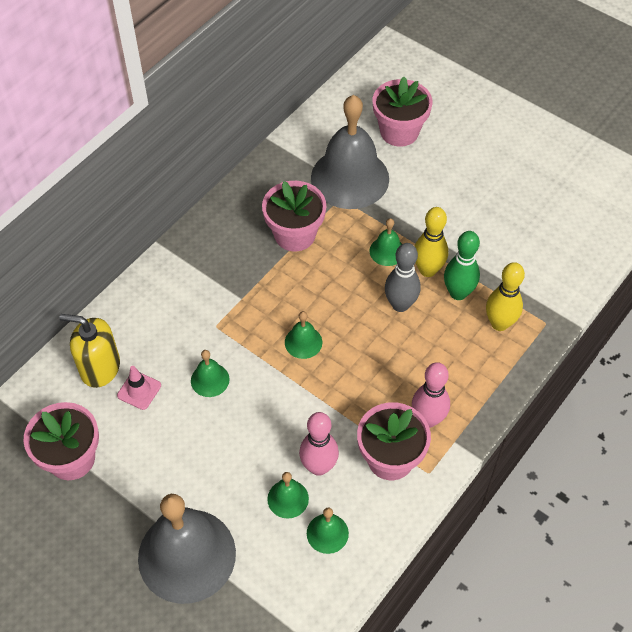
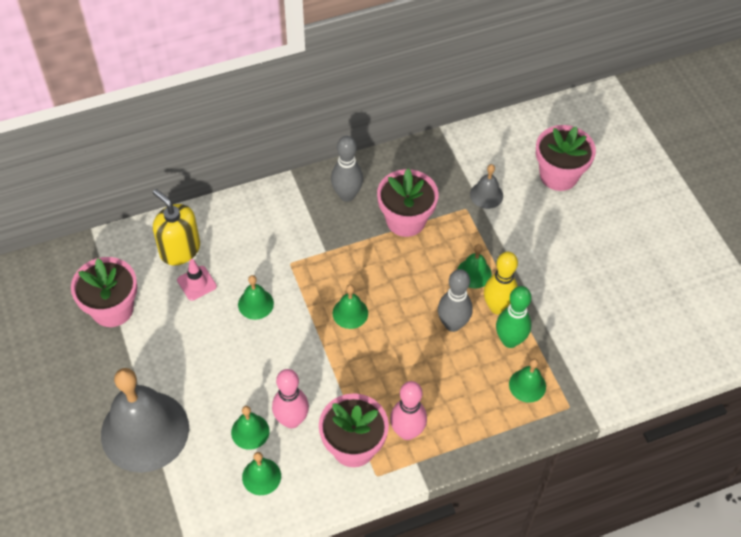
camera: 30 degrees right, 0 degrees up
(225, 238) = (347, 195): none -> grey bowling pin
(350, 178) = (486, 195): grey bell -> grey bell, size x0.44
(499, 323) = (527, 385): yellow bowling pin -> green bell

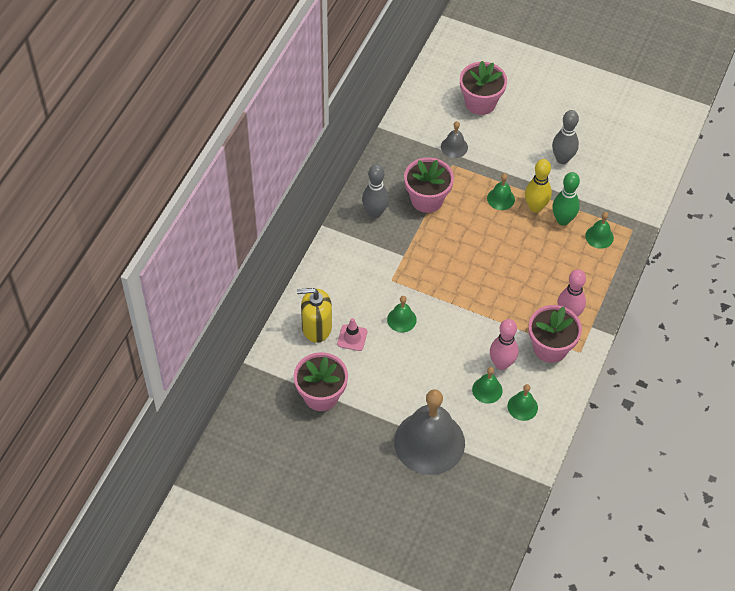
camera: 45 degrees left, 0 degrees up
(350, 313) = (461, 278): green bell -> none
(452, 324) = (523, 237): grey bowling pin -> grey bowling pin (562, 159)

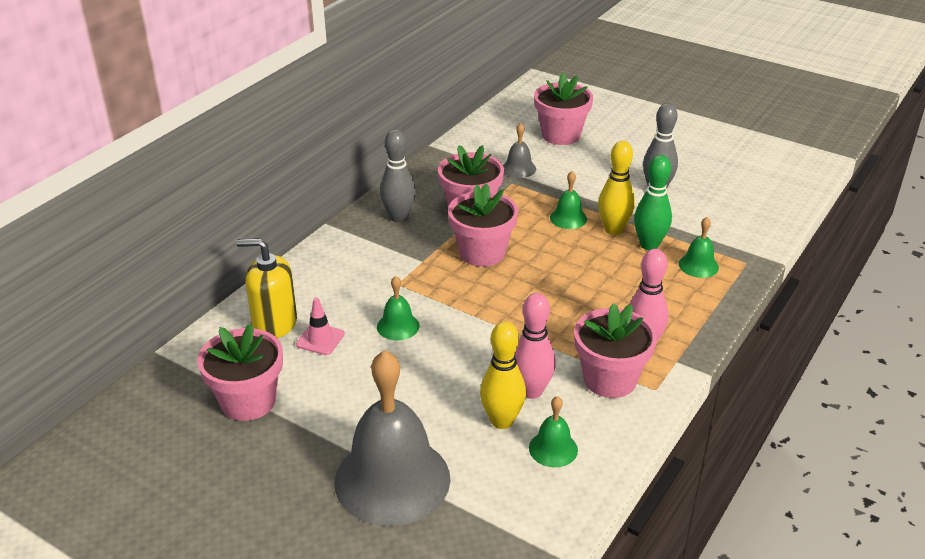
camera: 10 degrees right, 20 degrees down
(444, 242) = (482, 253): none -> pink flower pot
(487, 390) = (502, 421): green bell -> yellow bowling pin

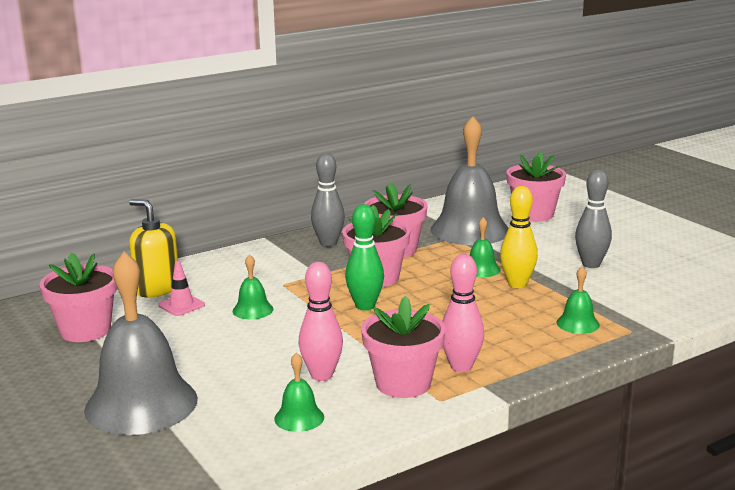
camera: 25 degrees right, 15 degrees down
(502, 421) = (274, 389): yellow bowling pin -> none
(518, 168) = (469, 230): grey bell -> grey bell, size x2.29
(649, 245) = (542, 300): green bowling pin -> green bowling pin (365, 306)

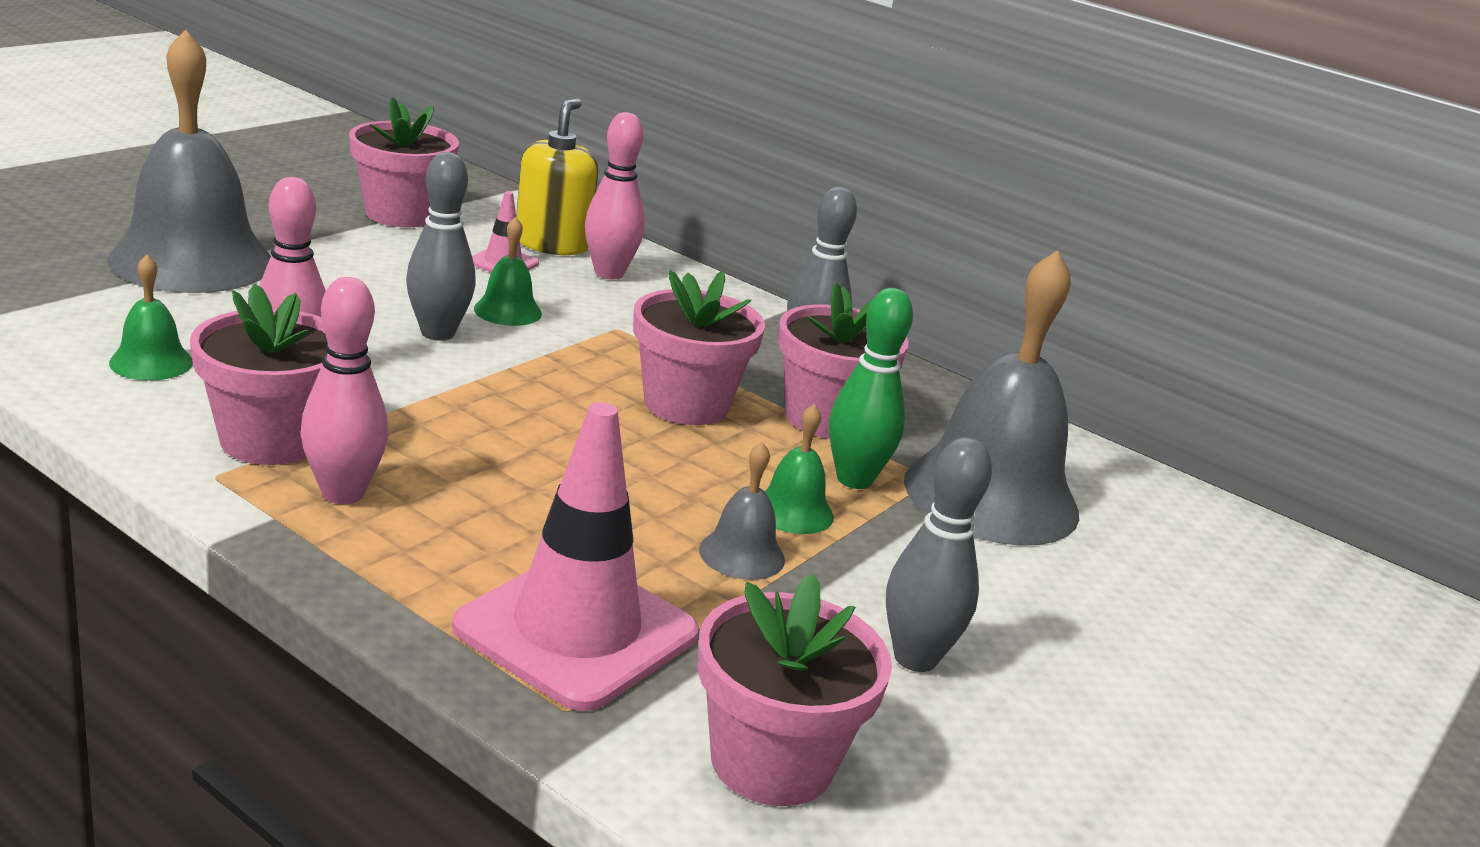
camera: 65 degrees right, 5 degrees up
(207, 278) = (609, 273): none -> pink bowling pin
(278, 331) = (438, 333): none -> grey bowling pin
(365, 306) = (561, 398): green bowling pin -> green bowling pin (854, 479)
(517, 284) = (742, 554): yellow bowling pin -> grey bell
(534, 214) = (1156, 579): pink flower pot -> pink flower pot (772, 762)
(578, 323) = (576, 631): green bell -> pink traffic cone

